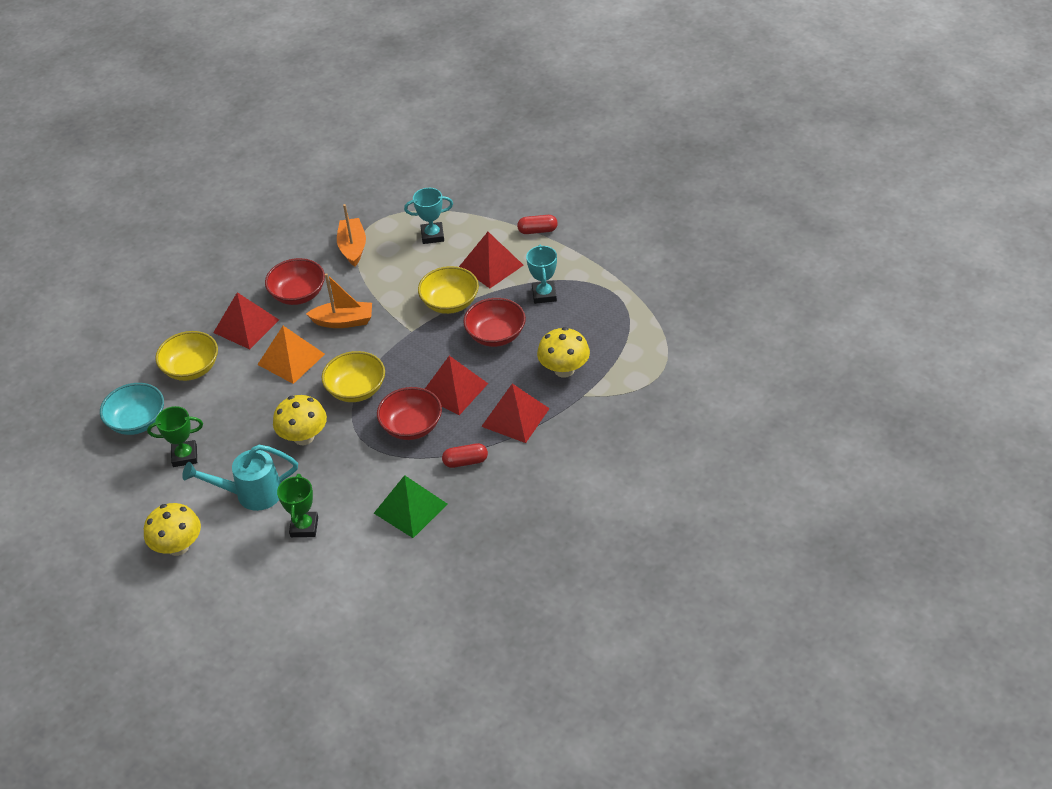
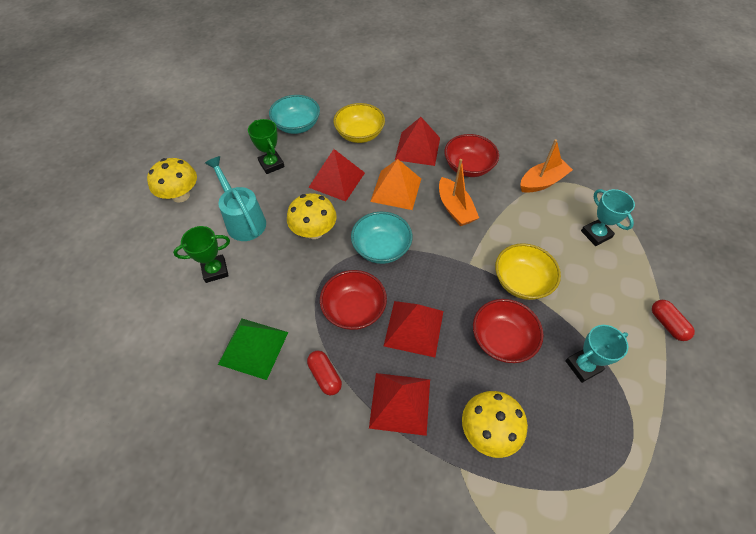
camera: 65 degrees right, 10 degrees up
(356, 389) = (381, 248): yellow bowl -> turquoise bowl
(491, 265) = (591, 298): red pyramid -> red pyramid (337, 180)

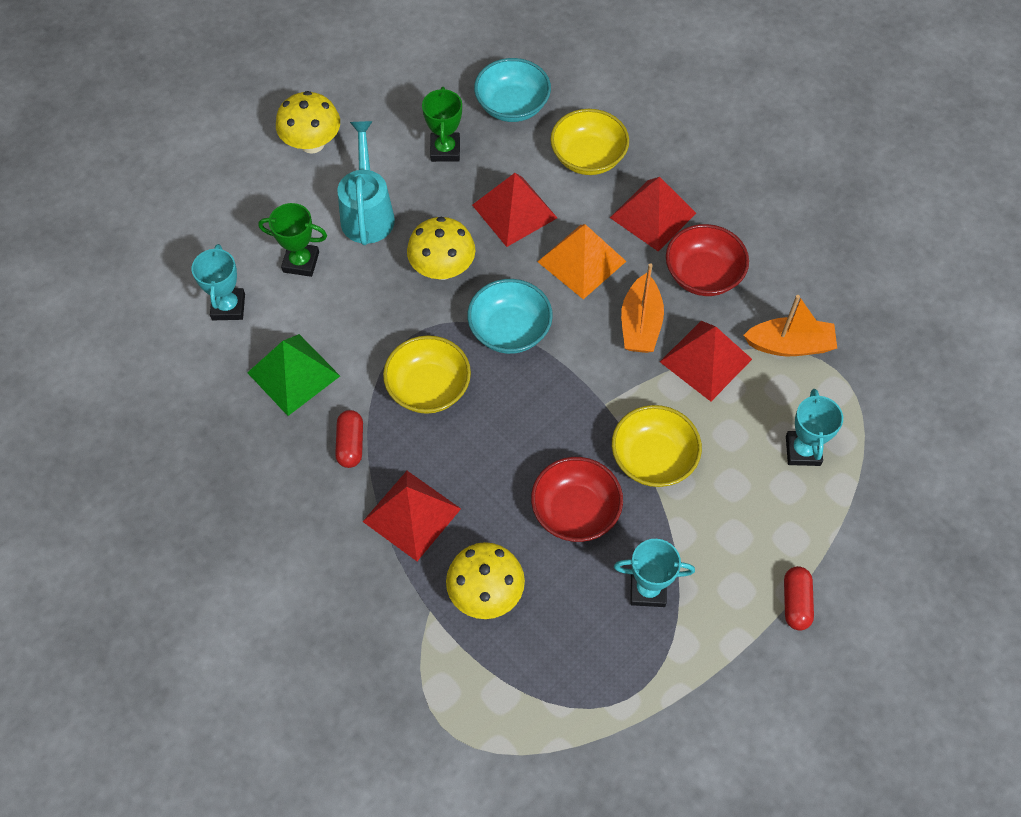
camera: 30 degrees right, 5 degrees up
(177, 325) = (228, 307): none -> turquoise trophy
(354, 309) = (428, 388): red bowl -> yellow bowl
(414, 328) = (482, 445): red pyramid -> red pyramid (706, 360)

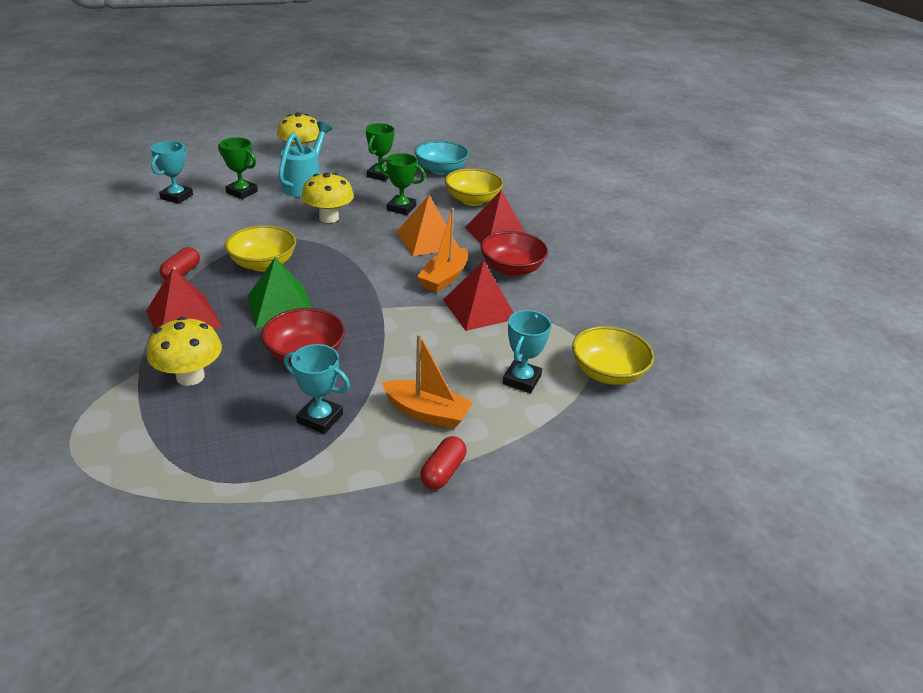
camera: 20 degrees right, 25 degrees down
(293, 374) = (182, 233): green pyramid -> green pyramid (280, 306)
(509, 330) = (347, 255): turquoise bowl -> none
(514, 211) = (401, 208): red pyramid -> green trophy
(653, 458) = (393, 346): yellow bowl -> yellow bowl (607, 373)
(790, 345) = (554, 320): orange boat -> orange boat (427, 412)

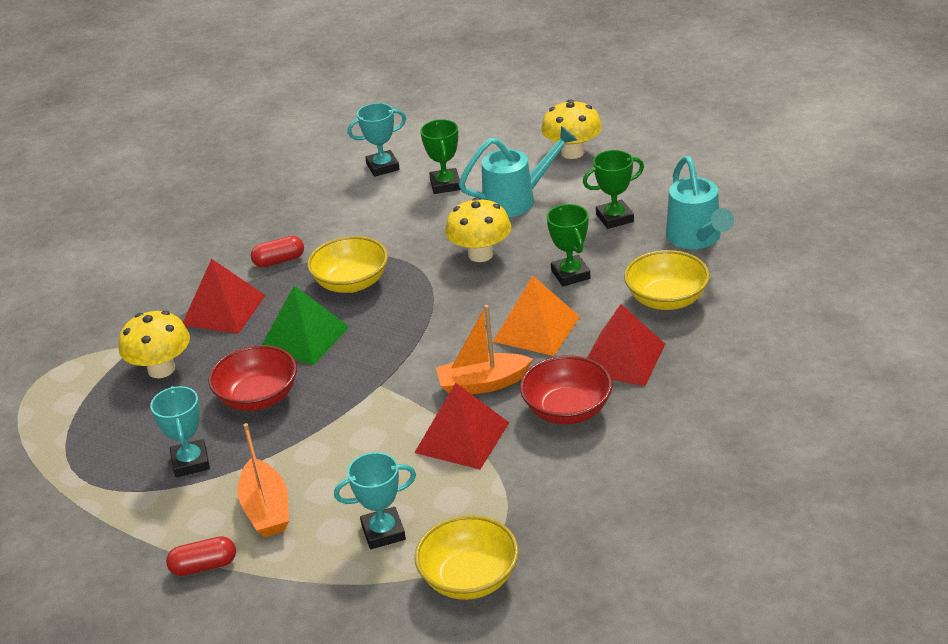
camera: 55 degrees right, 0 degrees up
(440, 170) = (696, 239): turquoise bowl -> turquoise watering can

